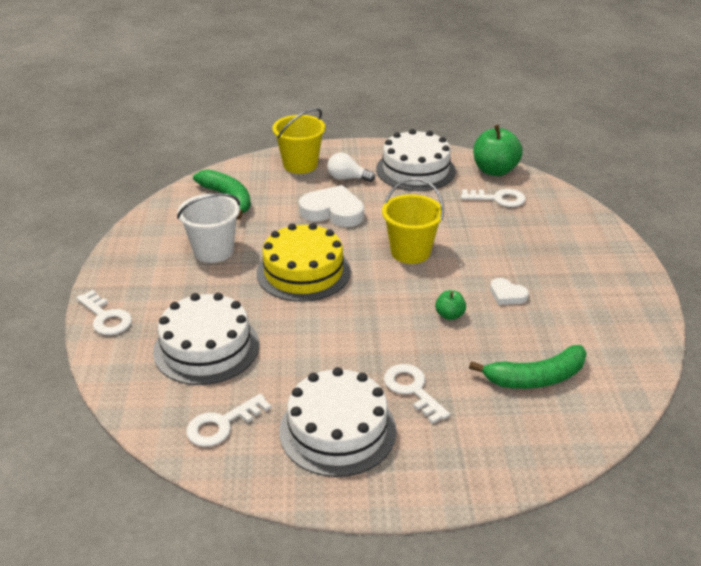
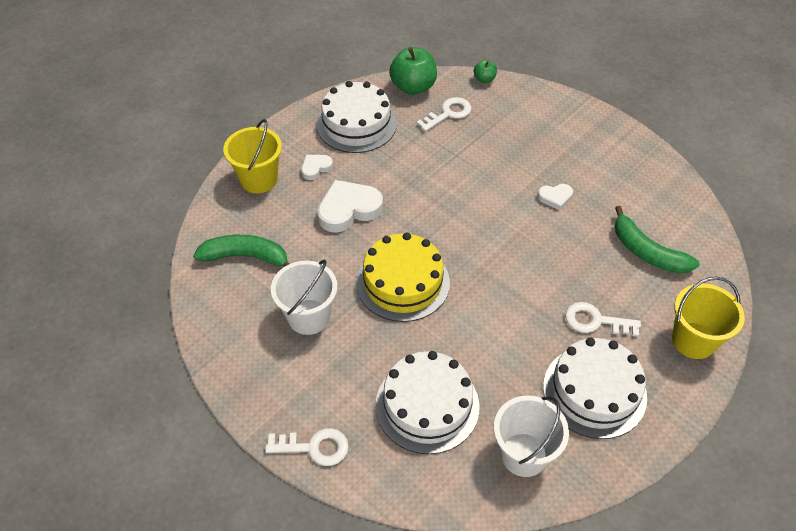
camera: 45 degrees left, 15 degrees up
(222, 424) = (523, 454): white key -> white bucket
(347, 178) = (316, 168): white light bulb -> white heart
(410, 252) = (451, 206): yellow bucket -> yellow bucket (693, 340)
(449, 315) = (543, 242): green apple -> green apple (484, 79)
(535, 378) = (647, 252): green banana -> green banana turned 105 degrees clockwise

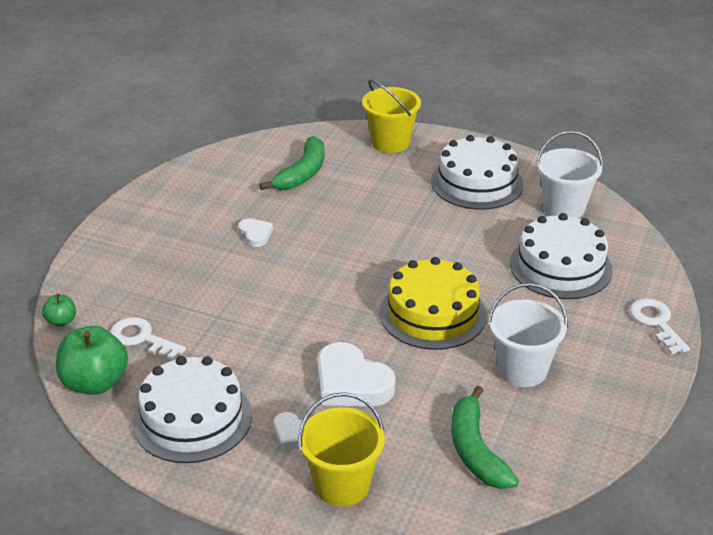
camera: 110 degrees left, 15 degrees down
(595, 321) = (402, 191): white key -> none

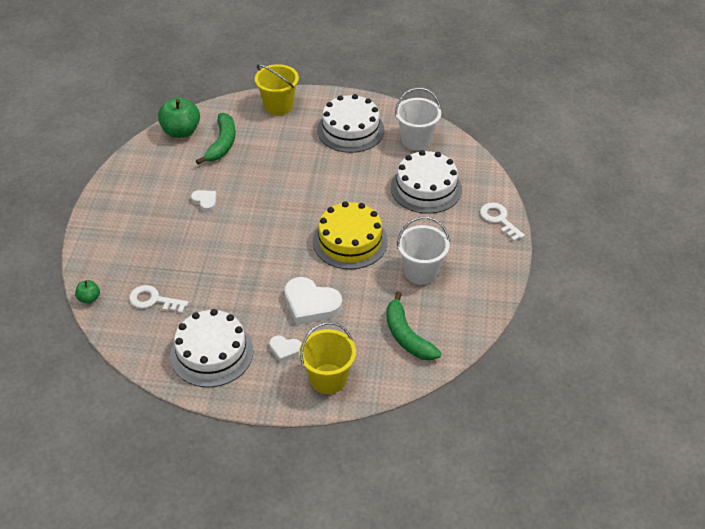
camera: 15 degrees left, 10 degrees up
(95, 383) = (133, 341): green apple -> green apple (181, 131)

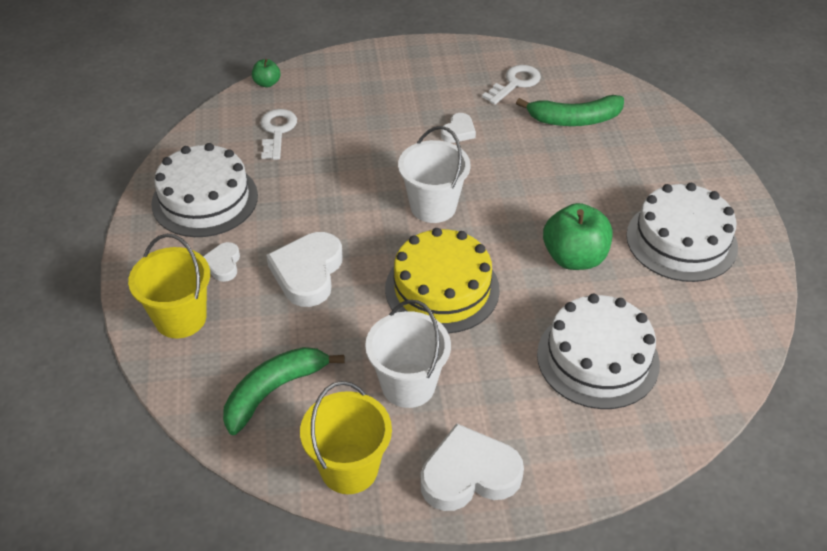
camera: 75 degrees right, 0 degrees up
(181, 131) = (577, 79): green apple -> green apple (574, 258)
(278, 106) = (685, 153): yellow bucket -> yellow bucket (349, 468)
(416, 140) = (705, 325): white bucket -> white bucket (433, 206)
(489, 259) = (469, 474): none -> white heart
(499, 219) = (569, 475): white key -> white key (515, 83)

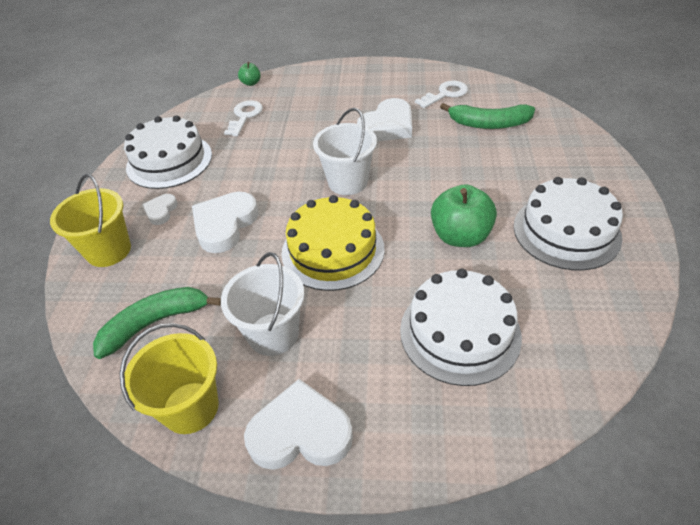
camera: 15 degrees right, 0 degrees up
(458, 131) = (387, 126): white heart -> white heart, size x1.90

